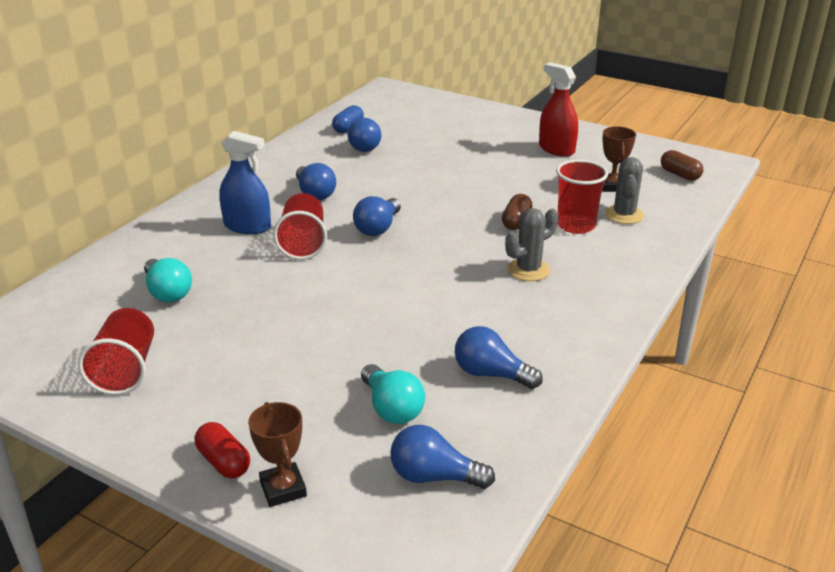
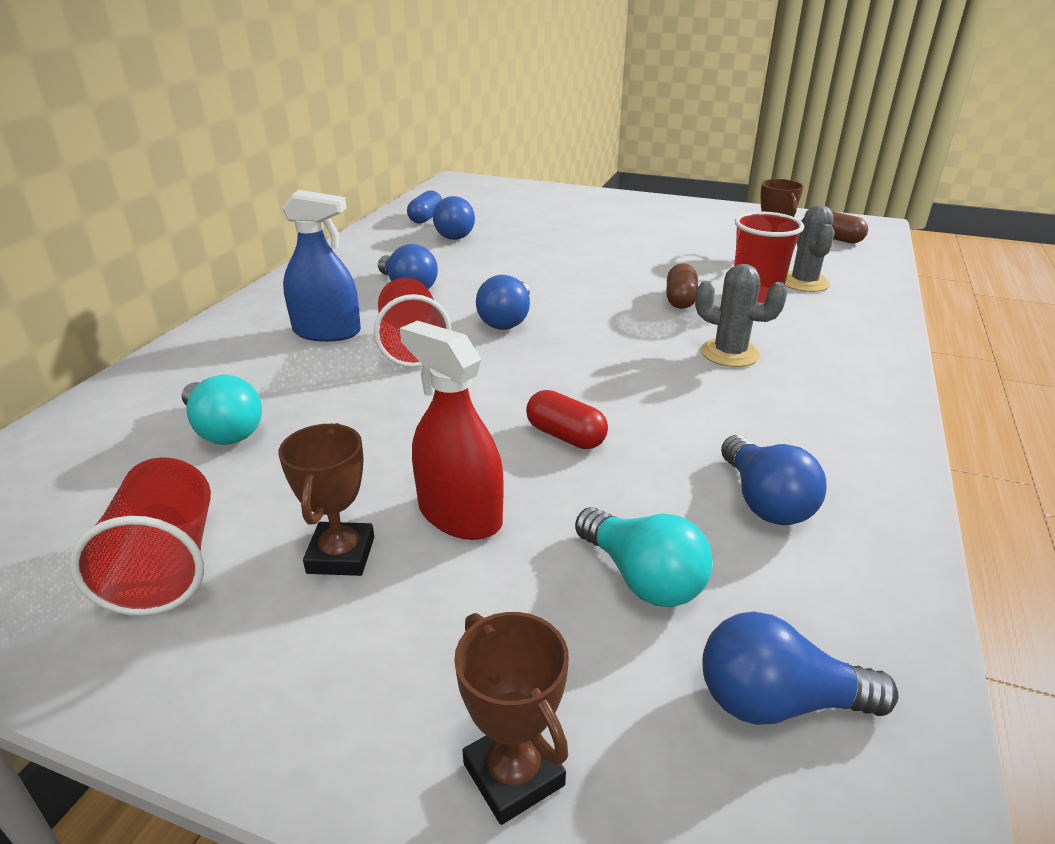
camera: 10 degrees left, 0 degrees up
(223, 376) = (341, 555): none -> brown trophy
(224, 462) = (381, 729): red capsule -> red capsule (565, 436)
(491, 374) = (765, 501): blue light bulb -> blue light bulb turned 120 degrees counterclockwise
(528, 270) = (729, 353): grey cactus -> grey cactus turned 75 degrees clockwise
(556, 149) = (681, 223): red spray bottle -> red spray bottle (460, 514)

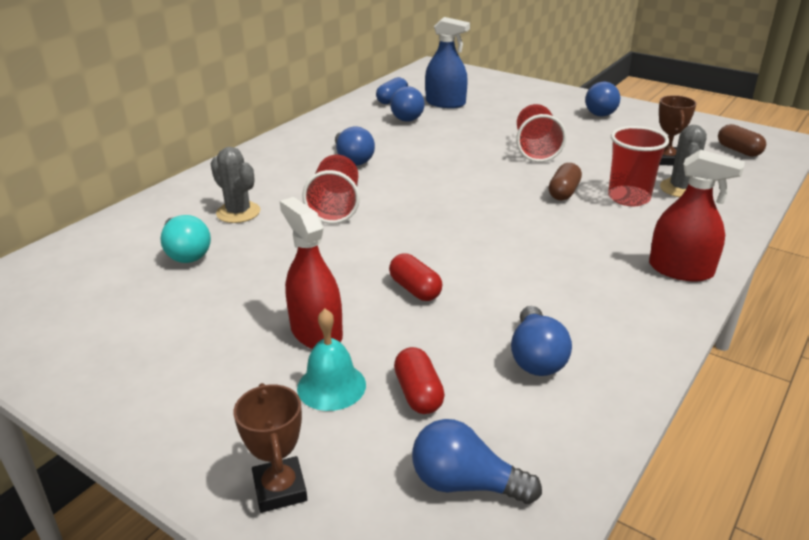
camera: 15 degrees right, 0 degrees up
(166, 565) = (124, 334): red cup -> red cup (536, 149)
(327, 332) = (280, 189): blue spray bottle -> blue spray bottle (445, 103)
(341, 555) = (230, 346): brown trophy -> none
(507, 320) = (415, 194): blue light bulb -> blue light bulb (603, 112)
(517, 589) = (331, 386): none -> turquoise bell
(642, 578) = (418, 393): turquoise light bulb -> red capsule
(729, 353) = (578, 242): grey cactus -> grey cactus (238, 212)
(861, 370) = (680, 270): none -> red spray bottle

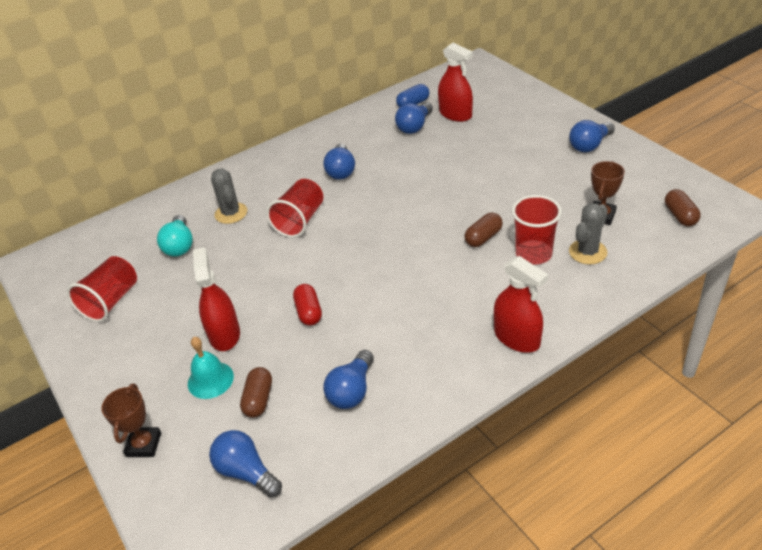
camera: 25 degrees right, 10 degrees up
(418, 393) = (258, 399): red capsule -> brown capsule
(445, 103) = (455, 114): blue spray bottle -> red spray bottle
(536, 149) = (495, 184): red cup -> red cup (111, 301)

